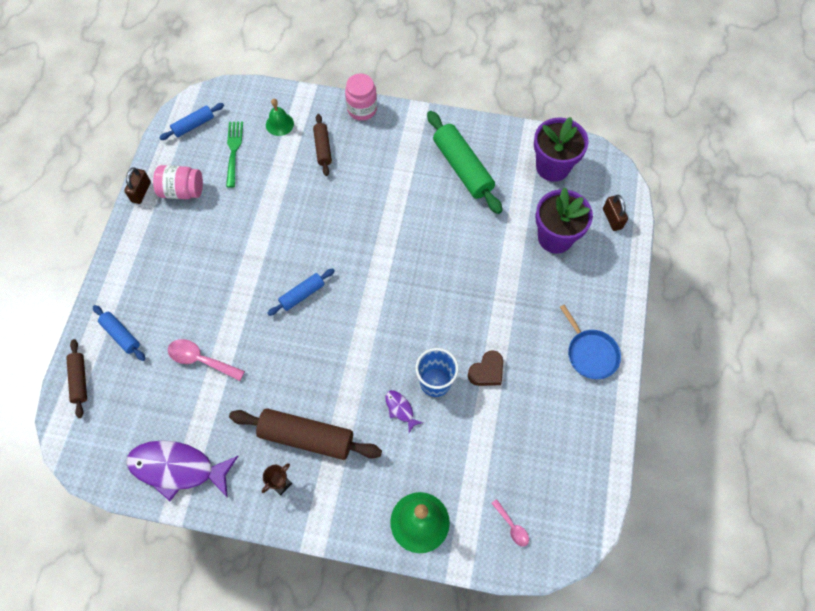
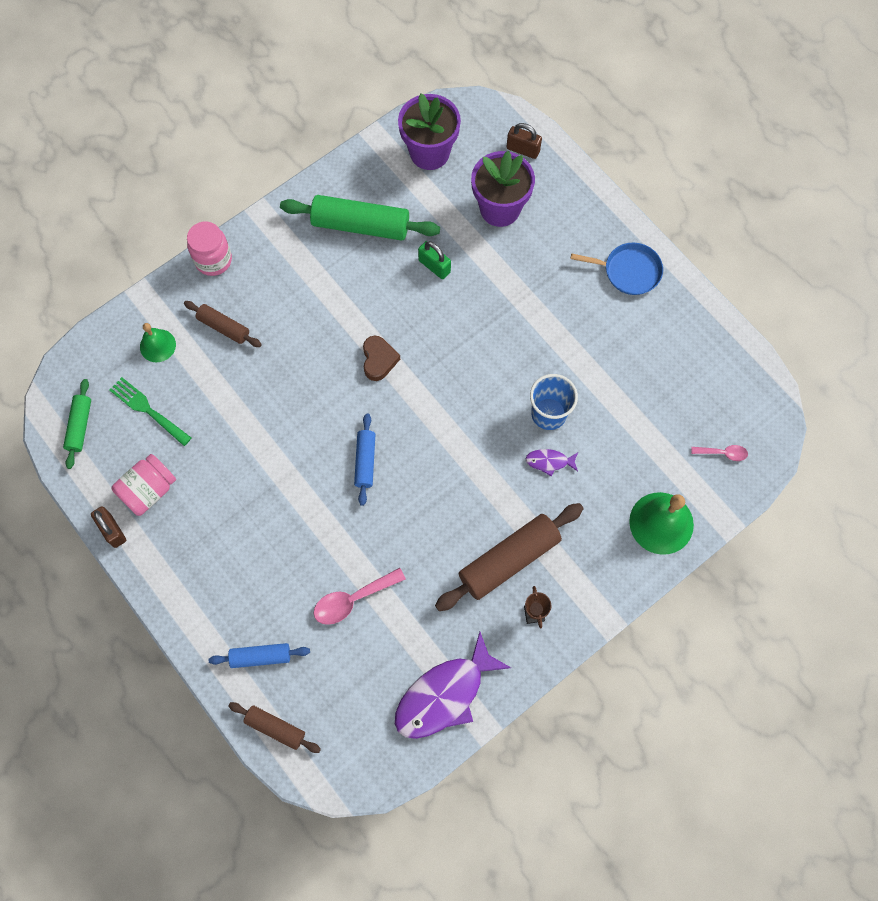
camera: 50 degrees left, 5 degrees up
(193, 125) = (80, 426): blue rolling pin -> green rolling pin
(475, 231) = (434, 266): none -> green padlock
(487, 371) = (575, 365): brown heart -> brown heart (379, 360)

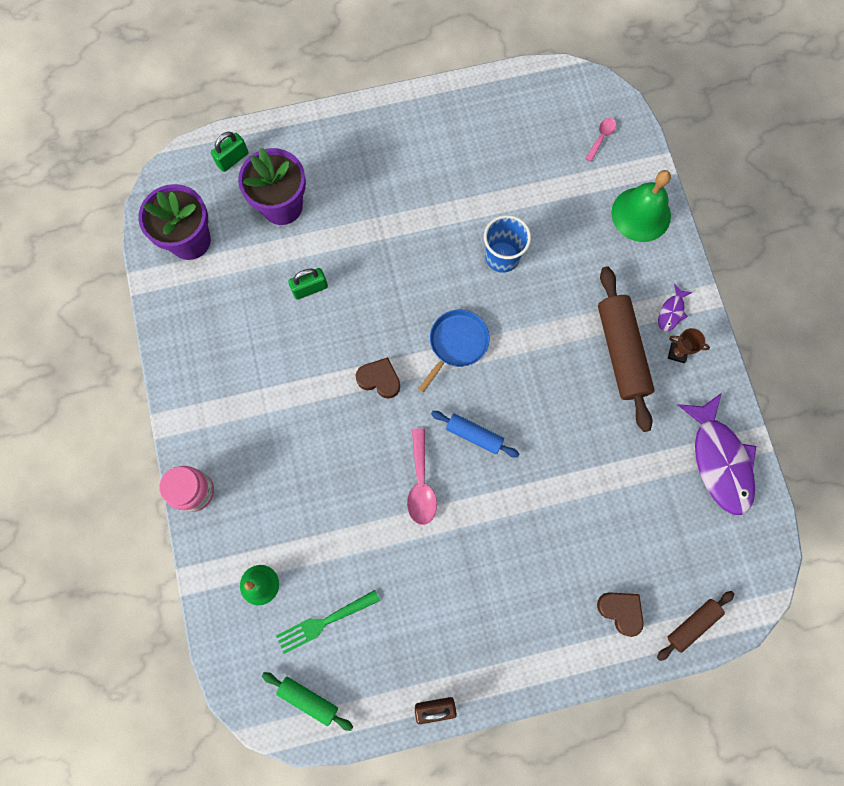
camera: 65 degrees left, 5 degrees up
(148, 490) = (409, 654): pink jar -> none
(223, 327) = (273, 511): brown rolling pin -> none
(260, 657) = (621, 611): blue rolling pin -> brown heart
(353, 599) = (601, 503): pink spoon -> pink spoon (420, 483)
(360, 225) = (232, 336): green rolling pin -> none
(523, 149) = (233, 159): brown padlock -> green padlock
(549, 461) = (546, 277): purple fish -> purple fish (671, 312)
(628, 271) = (400, 129): blue pan -> blue pan (456, 343)

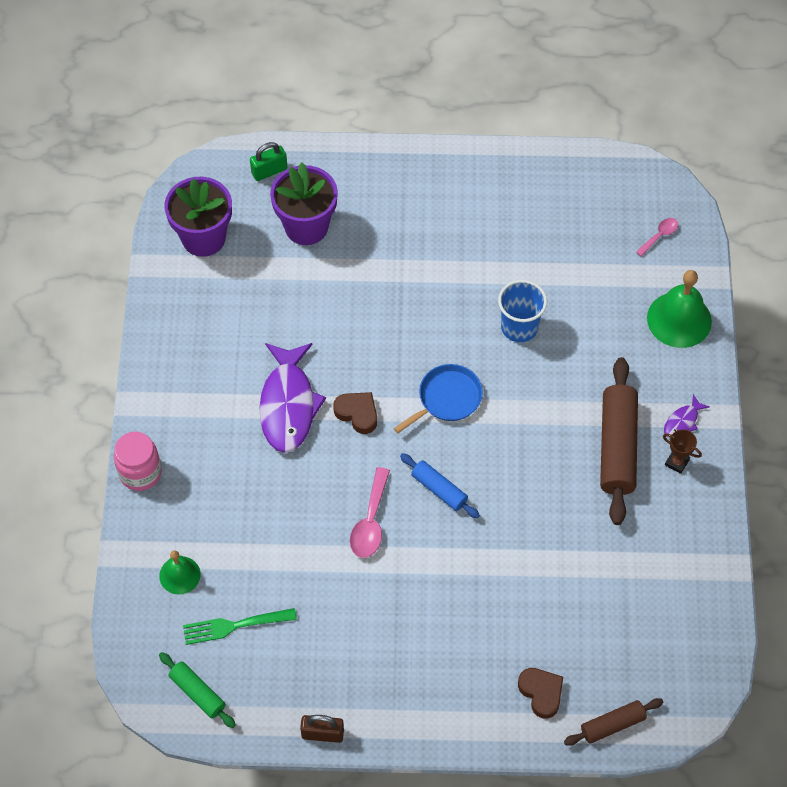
camera: 15 degrees right, 15 degrees down
(310, 288) = (312, 311): green padlock -> none
(719, 460) = (689, 576): purple fish -> purple fish (288, 405)

